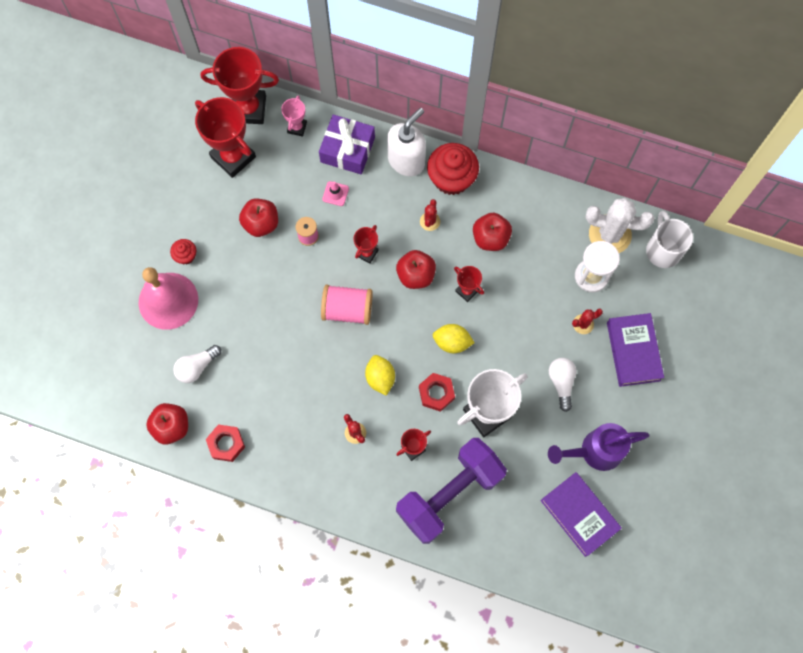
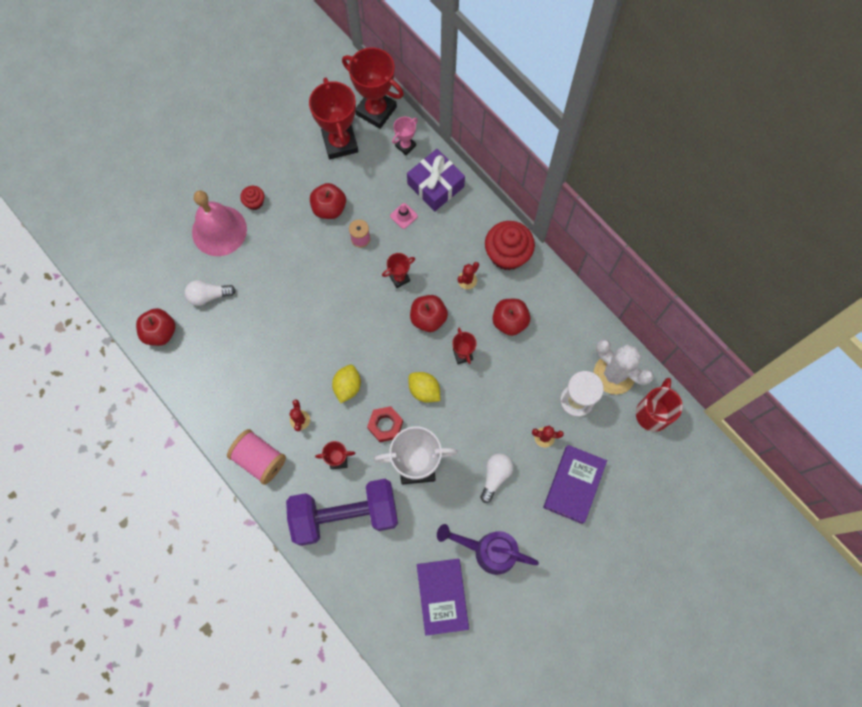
camera: 30 degrees right, 0 degrees up
(226, 444) = (193, 370): red nut -> none
(347, 309) = (355, 316): pink spool -> pink spool (259, 459)
(406, 160) = (478, 220): white soap dispenser -> none
(662, 250) = (653, 412): white mug -> red mug

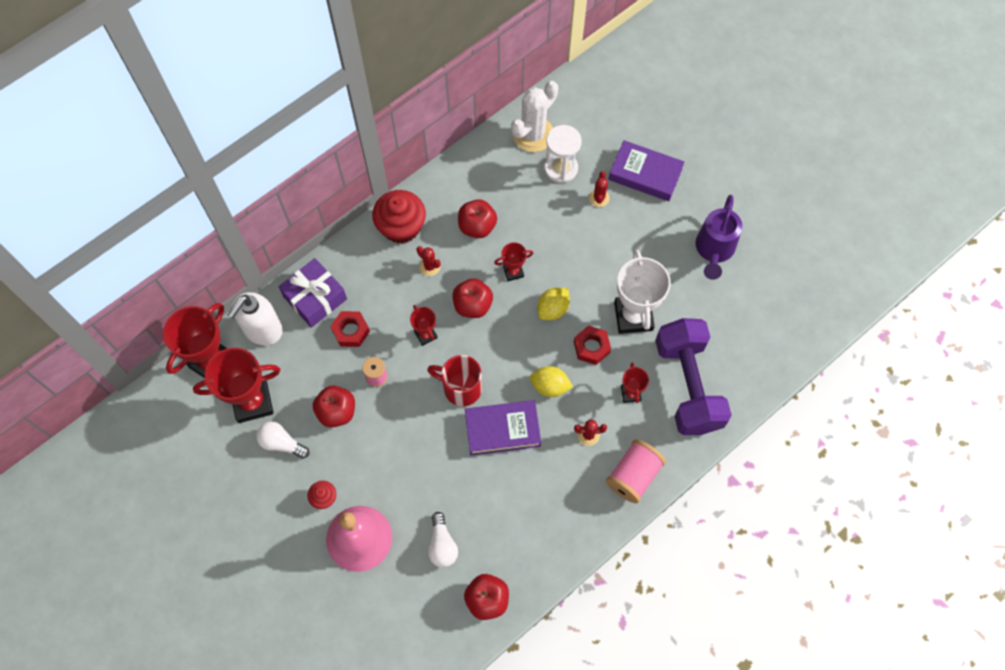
camera: 90 degrees left, 5 degrees down
(403, 216) = (351, 331): pink traffic cone -> red nut
(405, 146) = (262, 330): pink trophy -> white soap dispenser
(442, 596) = (761, 292): purple book -> purple book (502, 429)
(495, 476) = (640, 243): white light bulb -> white light bulb (281, 443)
(653, 412) = (571, 103): red mug -> red mug (460, 388)

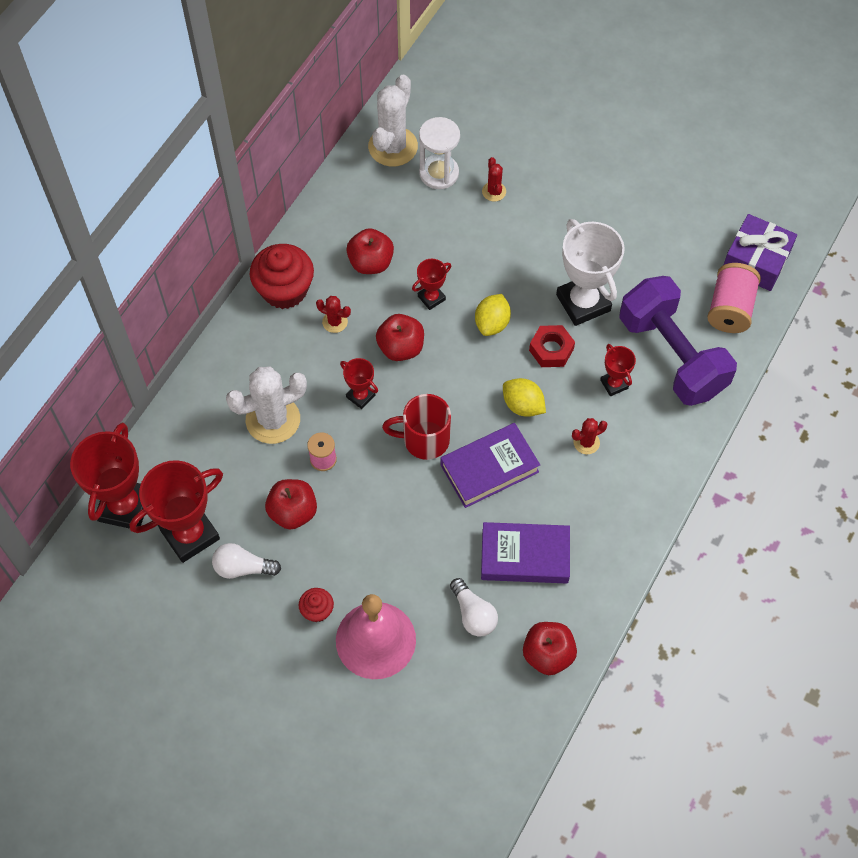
camera: 20 degrees left, 5 degrees down
(262, 330) = (169, 451): white soap dispenser -> none
(315, 298) = (216, 397): purple gift -> purple gift (756, 260)
(351, 331) = (273, 420): red nut -> white cactus
(550, 386) = (523, 405): yellow lemon -> yellow lemon turned 45 degrees clockwise
(633, 476) = (653, 469): pink spool -> pink spool (730, 309)
(645, 174) = (534, 151): purple book -> purple book (525, 556)
(714, 250) = (641, 207): purple watering can -> none

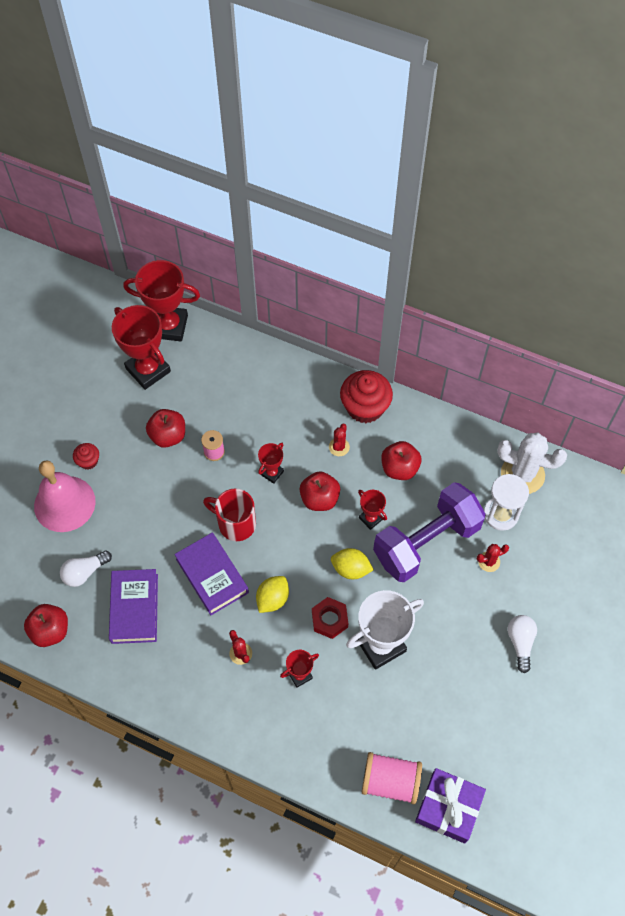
camera: 85 degrees right, 0 degrees up
(243, 568) = (122, 408): white light bulb -> white light bulb (520, 642)
(273, 420) = (246, 413): white cactus -> none
(424, 440) = (235, 524): red mug -> red mug turned 60 degrees counterclockwise
(672, 355) = (334, 726): purple dumbbell -> purple dumbbell (426, 542)

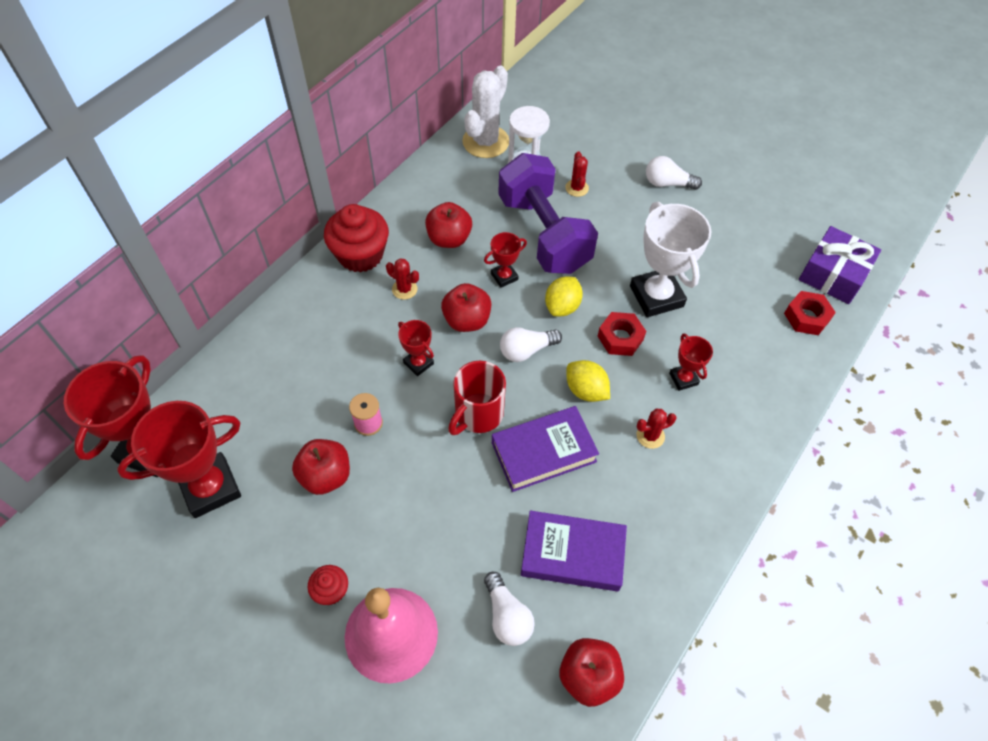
camera: 80 degrees left, 5 degrees down
(301, 548) = (526, 350): none -> white light bulb
(390, 781) = (806, 317): pink spool -> red nut

